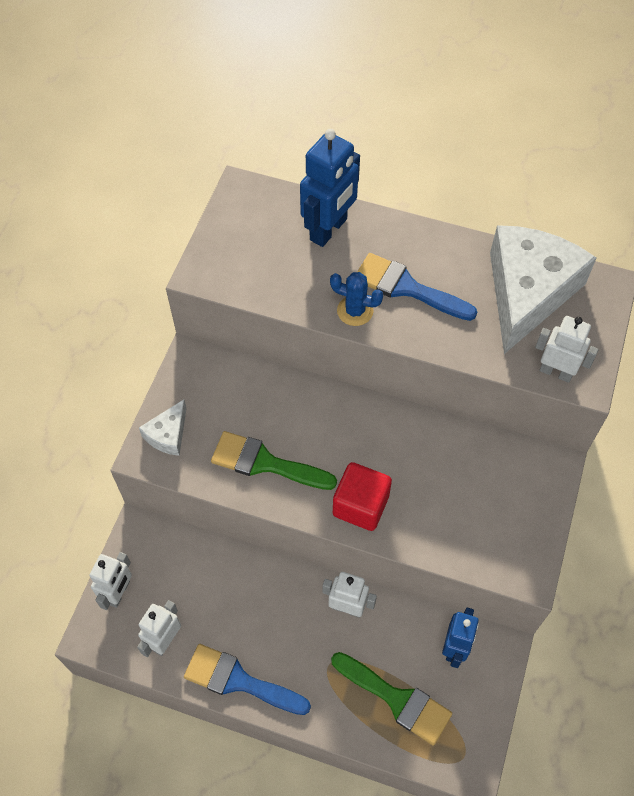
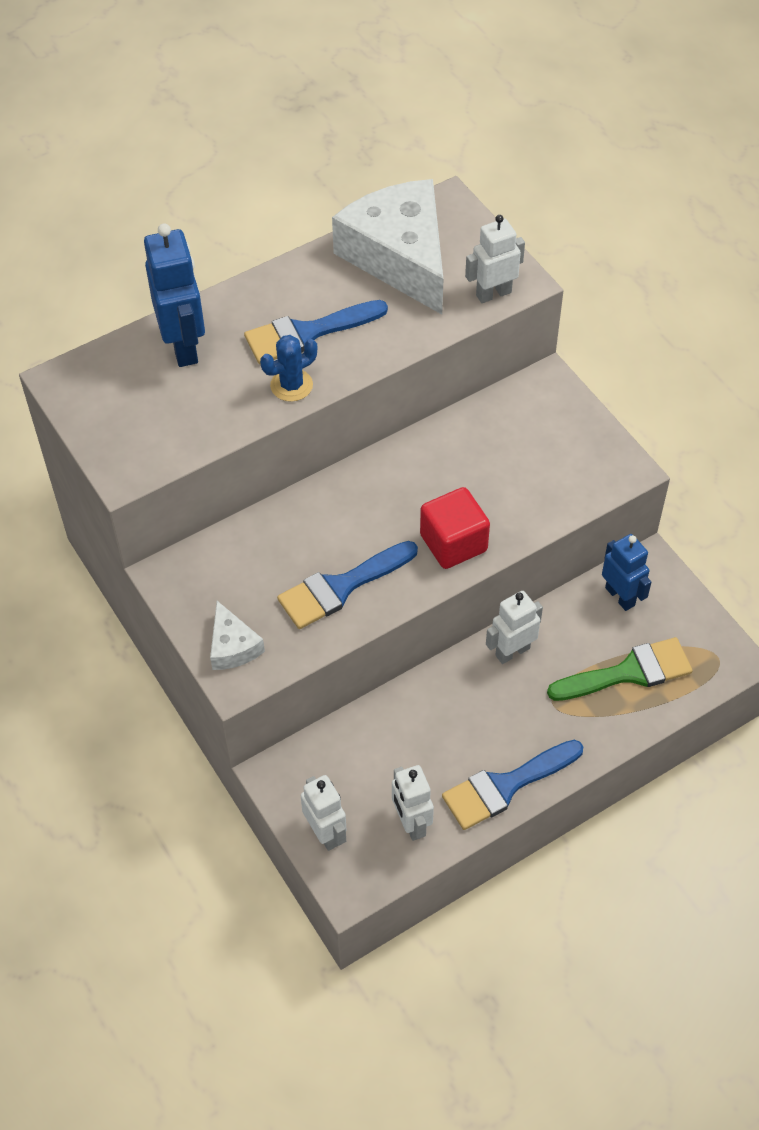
camera: 50 degrees left, 5 degrees down
(265, 463) = (341, 587): green brush -> blue brush

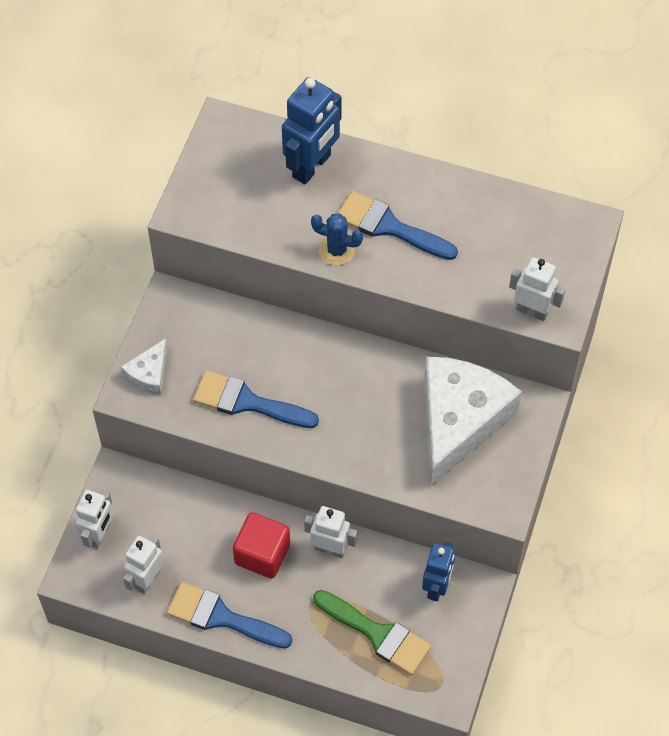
camera: 50 degrees right, 5 degrees up
(399, 257) = (510, 231): white cheese -> white cheese (459, 421)
(453, 543) = (342, 443): red cube -> red cube (262, 554)

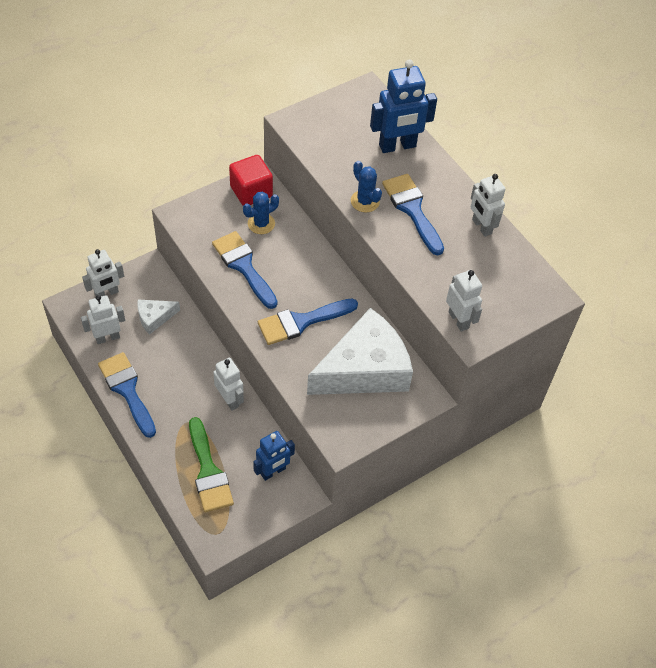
camera: 35 degrees right, 5 degrees down
(149, 374) = (202, 212): white cheese -> white cheese (154, 318)
(220, 343) = (261, 224): none -> blue cactus
(262, 554) = (187, 373): red cube -> red cube (251, 192)
(357, 418) = (301, 322): none -> blue brush
(468, 198) = (481, 227): none -> white robot

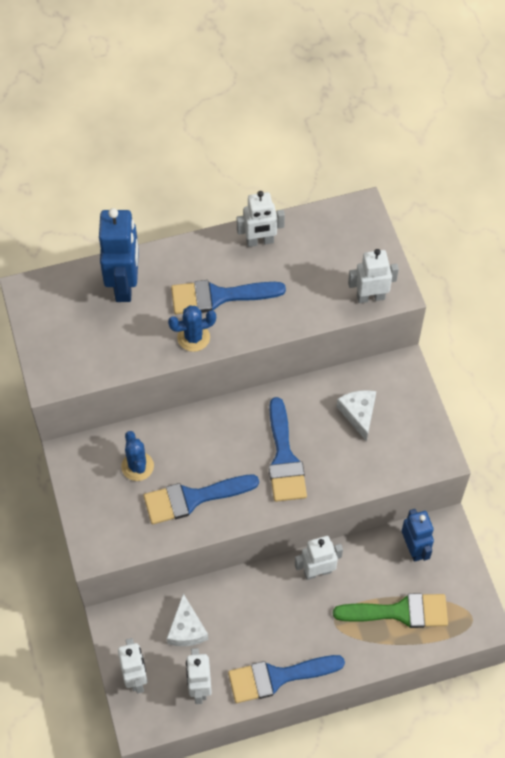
camera: 70 degrees left, 5 degrees up
(251, 192) = (86, 466): red cube -> none
(364, 369) = (358, 414): white cheese -> white cheese, size x0.45

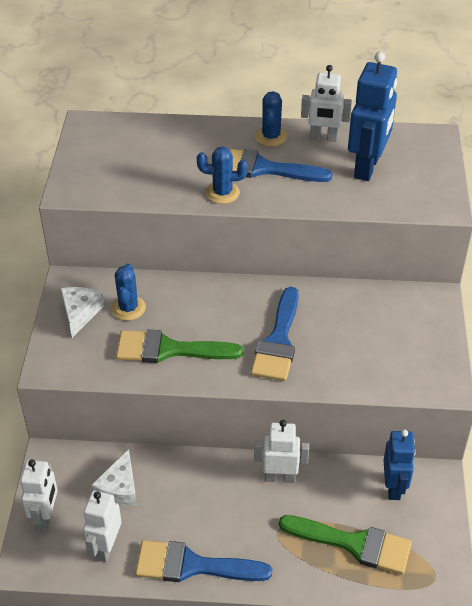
camera: 20 degrees right, 15 degrees down
(124, 285) = (178, 139): blue robot -> blue robot (367, 167)
(193, 498) = (169, 349): blue brush -> green brush
(210, 255) = (271, 137): none -> blue cactus
(358, 414) = (373, 324): white cheese -> white cheese (80, 313)
(370, 297) = (416, 204): white robot -> none

